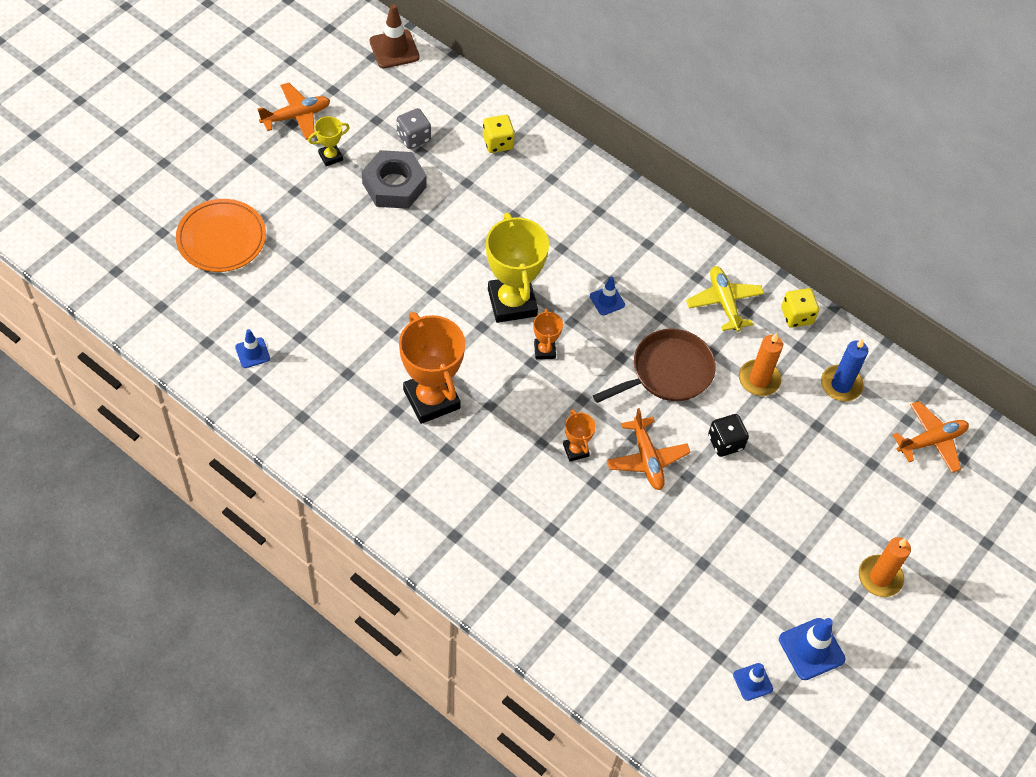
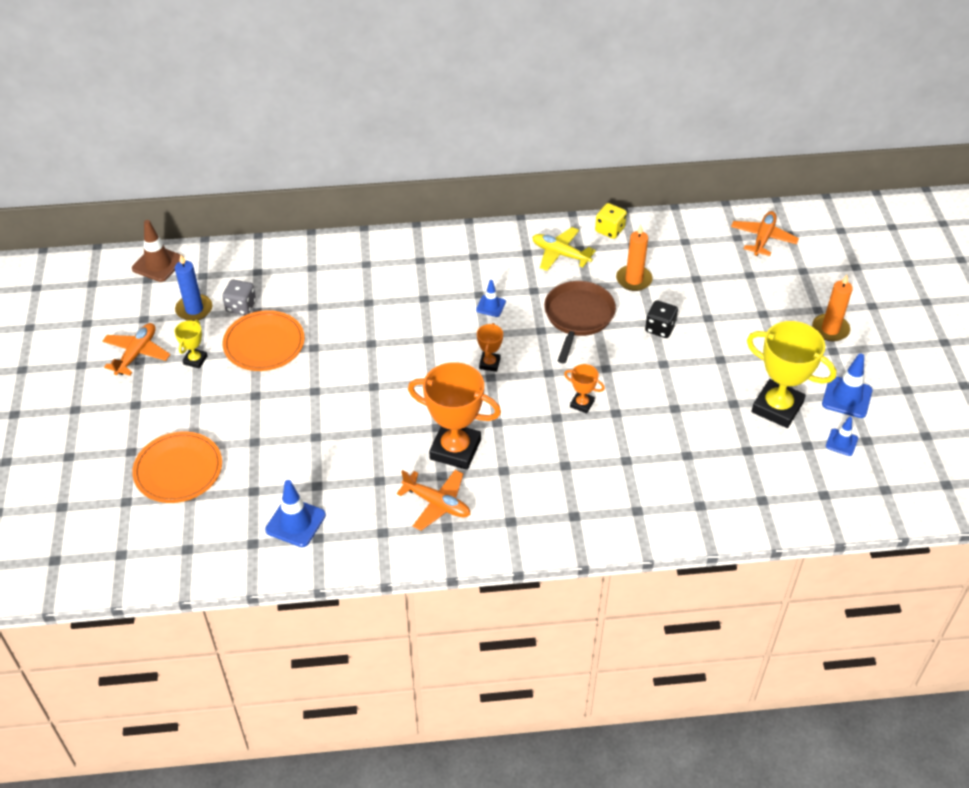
camera: 40 degrees left, 10 degrees down
(252, 353) = (295, 522): blue traffic cone -> blue traffic cone, size x1.65
(394, 185) = (264, 344): grey nut -> orange plate
(498, 143) = (303, 269): yellow dice -> none
(512, 302) = (433, 353): yellow trophy -> yellow trophy (777, 407)
(544, 350) = (489, 364): orange trophy -> orange trophy turned 60 degrees clockwise
(646, 459) = (628, 374): orange plane -> orange plane (437, 504)
(841, 385) = (680, 247): blue candle -> blue candle (194, 309)

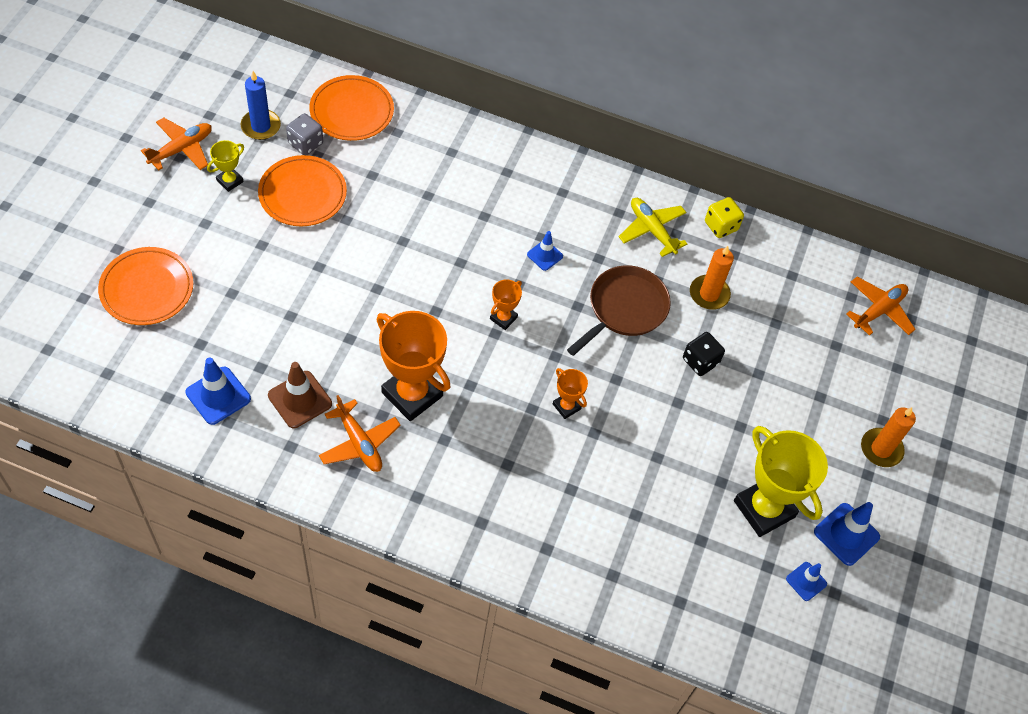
camera: 20 degrees right, 10 degrees up
(158, 264) = (256, 62): brown traffic cone -> brown traffic cone (300, 399)
(264, 268) = (352, 111): none -> orange plate

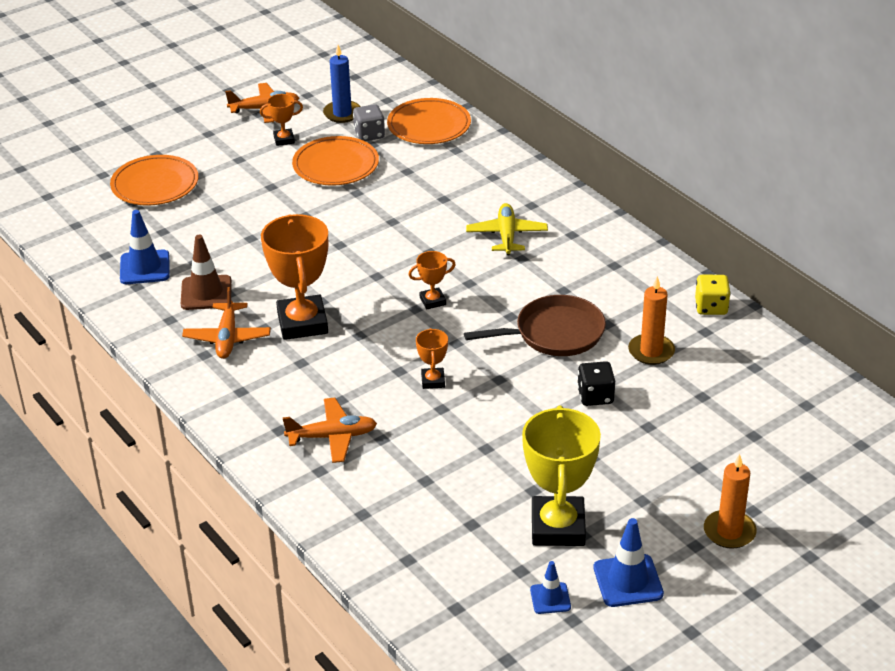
camera: 40 degrees right, 20 degrees down
(230, 181) = (284, 139): yellow trophy -> orange trophy
(545, 255) = (512, 271): blue traffic cone -> none
(652, 230) = (636, 287): yellow plane -> yellow plane (506, 236)
(878, 310) = (828, 426): orange plane -> orange plane (332, 437)

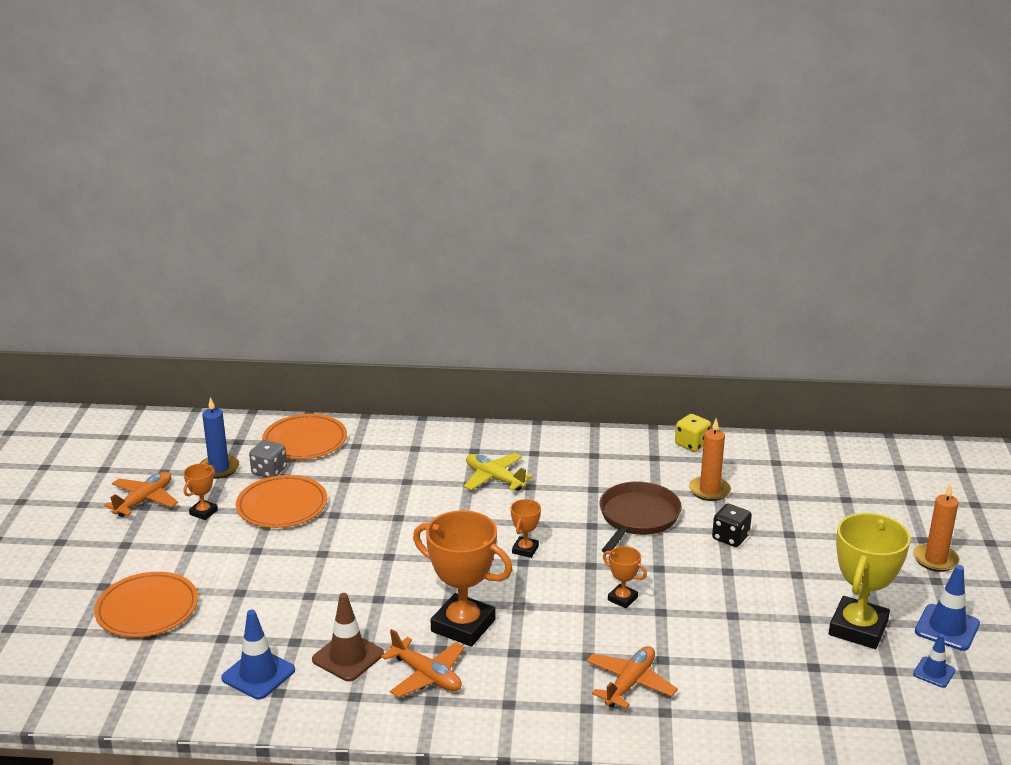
camera: 50 degrees left, 10 degrees down
(558, 527) = (858, 628): yellow trophy -> yellow trophy turned 75 degrees clockwise

